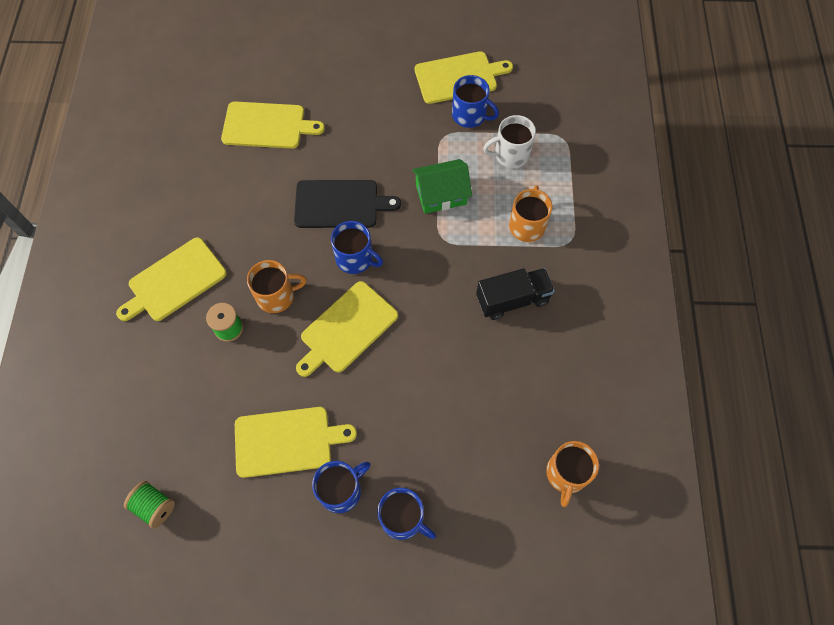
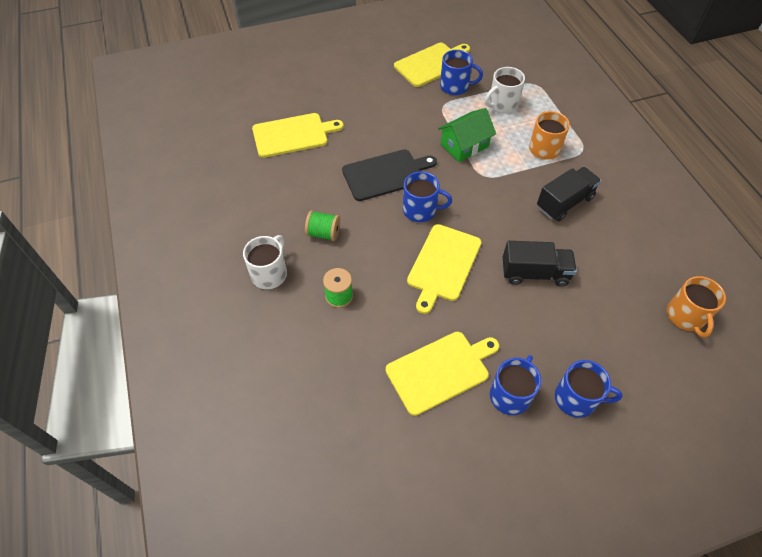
camera: 20 degrees left, 10 degrees down
(154, 506) = (345, 471): green spool -> green spool (323, 233)
(174, 281) = (270, 274): yellow cutting board -> white mug
(276, 296) = (368, 258): orange mug -> none
(435, 371) = (534, 273): none -> black truck

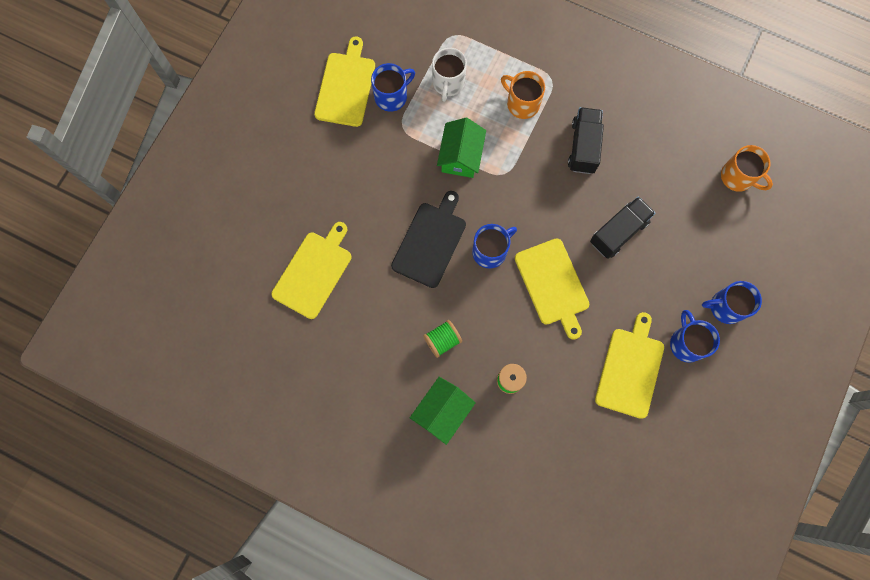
camera: 45 degrees left, 20 degrees up
(270, 274) = (442, 411): white mug -> green house
(576, 399) = (725, 307): blue mug -> blue mug turned 150 degrees counterclockwise

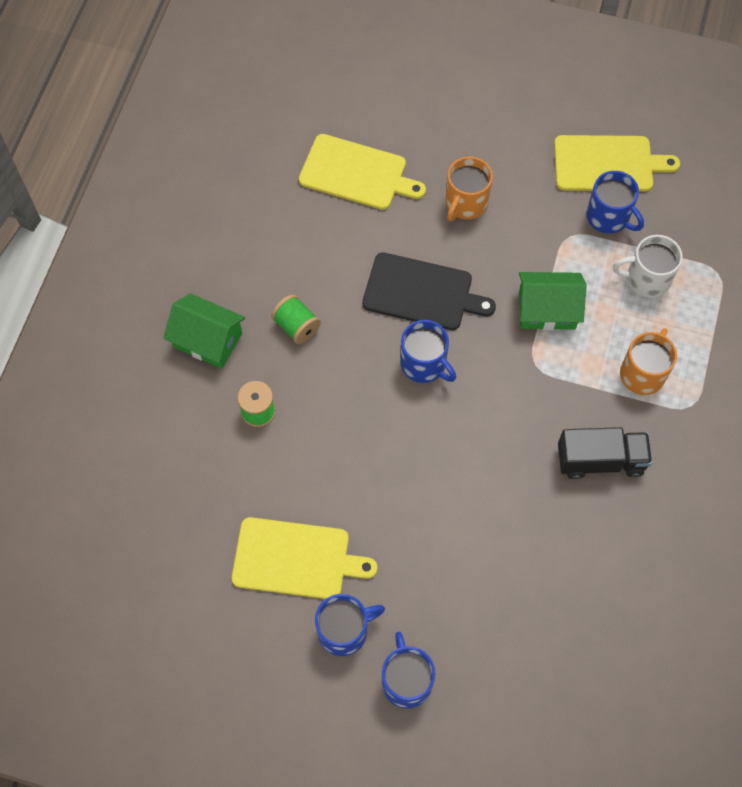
camera: 80 degrees right, 10 degrees down
(552, 285) = (394, 446): yellow cutting board -> none
(618, 232) = (486, 522): black truck -> none
(738, 177) = (609, 681): orange mug -> orange mug (465, 203)

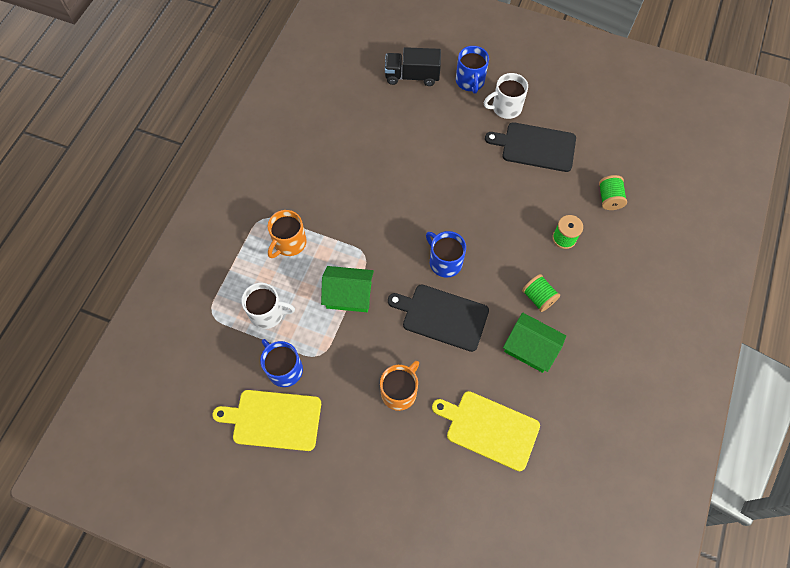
camera: 175 degrees left, 0 degrees up
(188, 478) = (609, 198): none -> green spool
(208, 340) = (604, 292): green house -> green house (530, 348)
(296, 559) = (535, 147): yellow cutting board -> black cutting board
(344, 631) = (506, 107): blue mug -> white mug
(600, 460) = (332, 189): black truck -> black truck (412, 76)

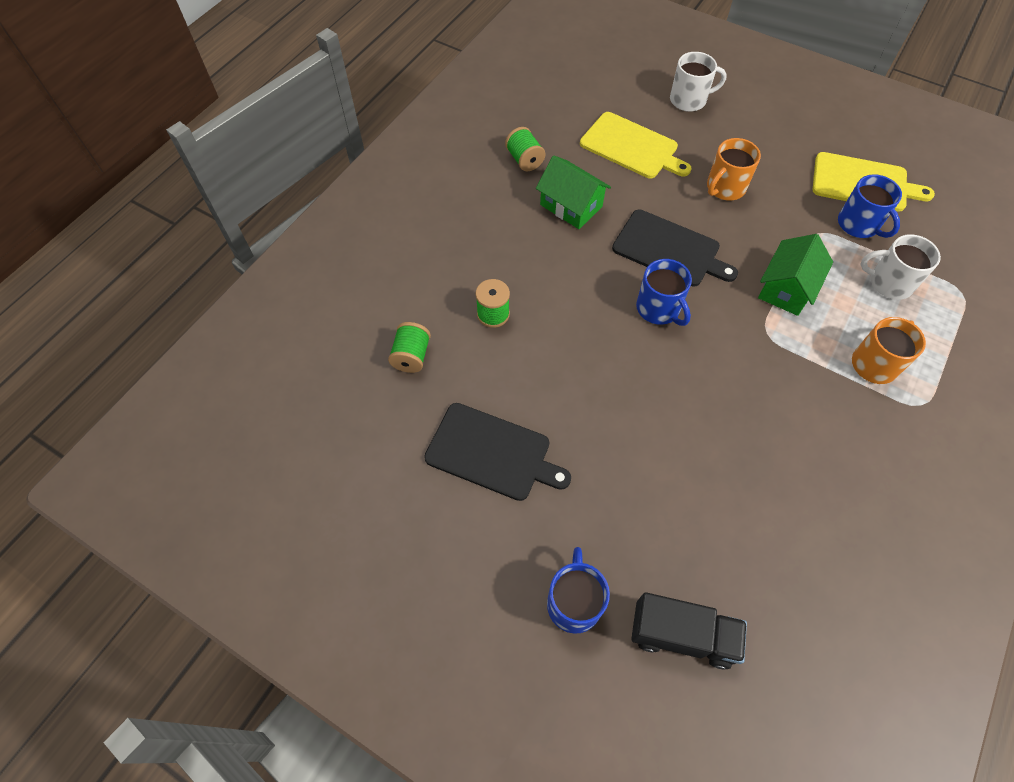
camera: 170 degrees left, 5 degrees down
(349, 295) = (786, 288): green house -> green house turned 75 degrees counterclockwise
(506, 107) = (522, 534): white mug -> white mug (689, 100)
(538, 297) = (547, 252): green spool -> green spool (524, 160)

